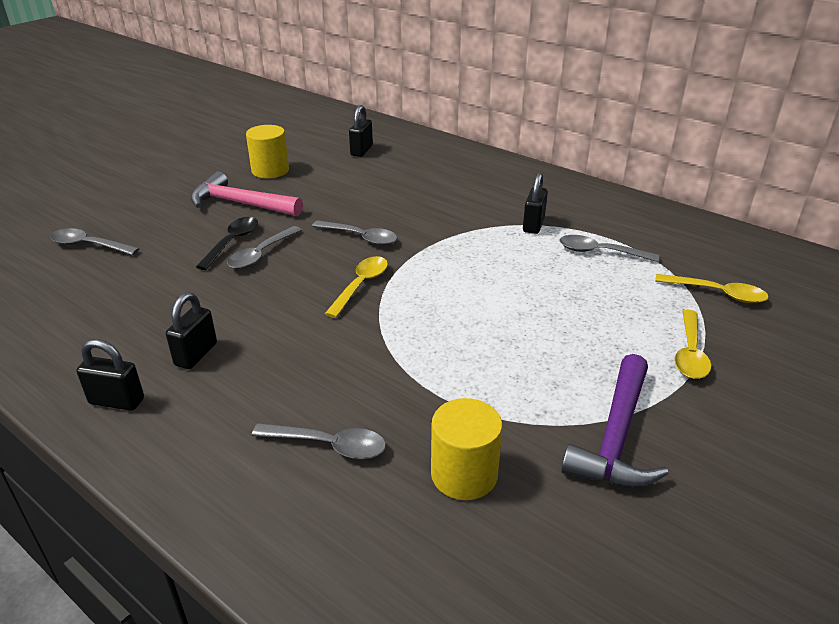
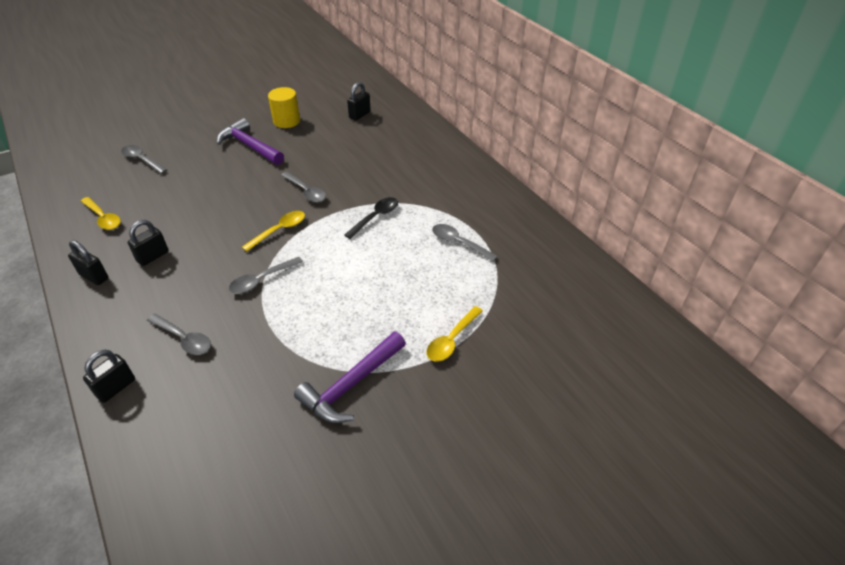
camera: 20 degrees right, 10 degrees up
(232, 242) = (225, 177): black spoon -> black spoon (375, 217)
(240, 204) = (249, 146): pink hammer -> purple hammer
(261, 254) = (236, 191): grey spoon -> grey spoon (261, 280)
(464, 474) = (243, 381): yellow cylinder -> none
(533, 225) = (430, 208): black padlock -> black padlock (116, 388)
(717, 293) = (514, 299): yellow spoon -> yellow spoon (103, 218)

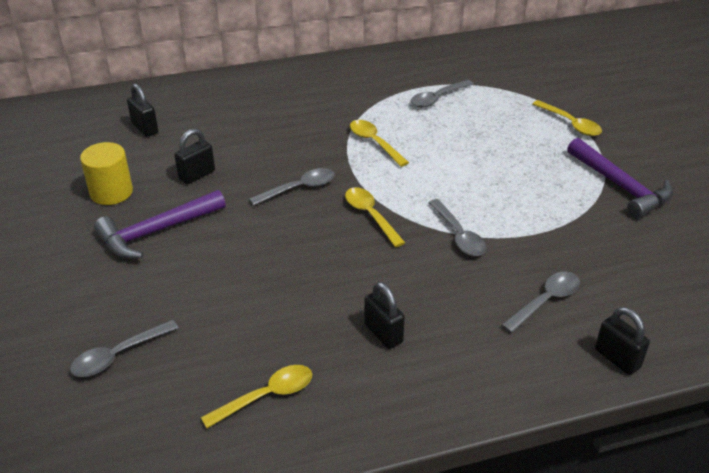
camera: 75 degrees left, 5 degrees down
(94, 276) = (408, 396): black padlock -> black padlock (197, 175)
(375, 217) = (374, 143): black spoon -> yellow spoon

